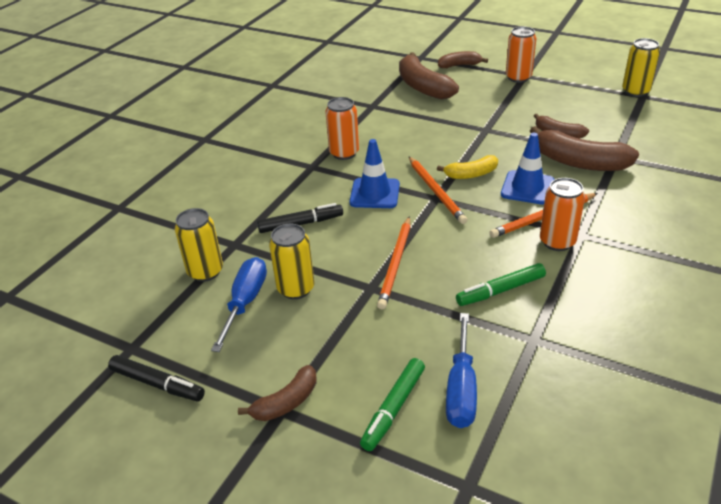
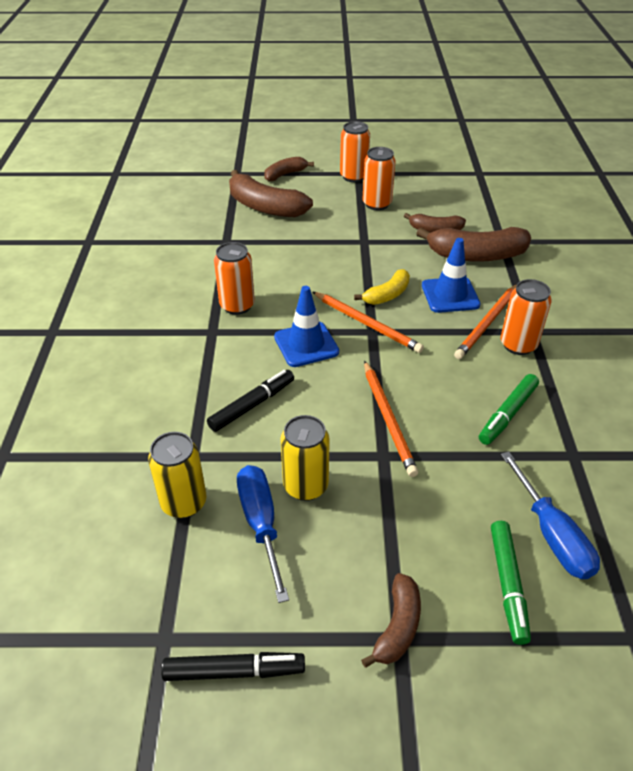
camera: 30 degrees left, 5 degrees up
(521, 103) = (377, 204): none -> orange can
(635, 91) = (470, 169): yellow can -> none

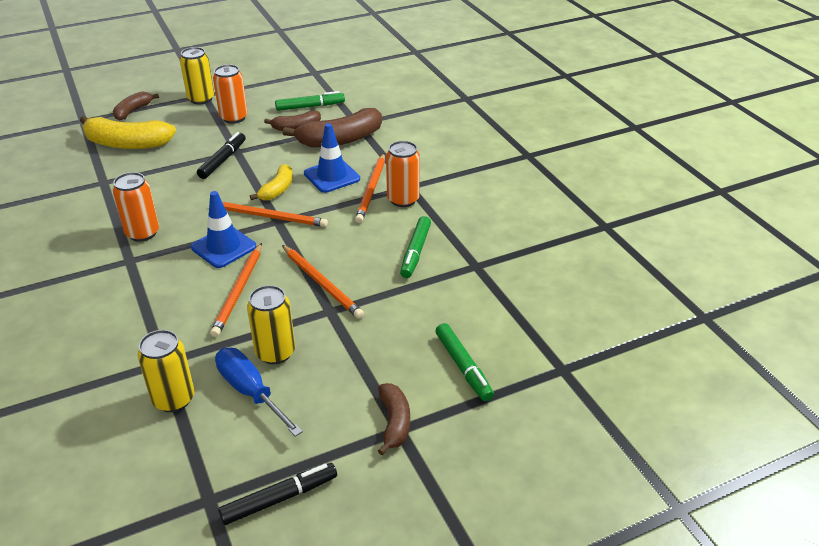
camera: 25 degrees left, 5 degrees down
(252, 405) = (197, 308): black marker -> black marker (222, 160)
(265, 207) = (127, 144): brown banana -> yellow banana
(299, 400) = (239, 291): none -> orange pencil
(353, 176) = (201, 99): orange can -> yellow can
(459, 210) = (310, 106): none -> green marker
(551, 534) = (481, 324): blue screwdriver -> none

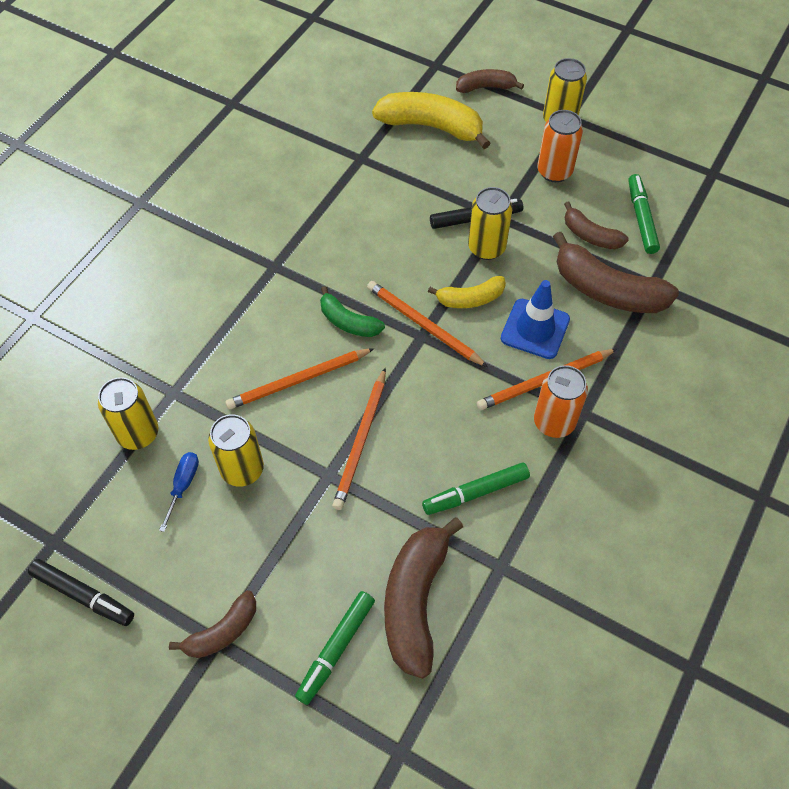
camera: 55 degrees right, 20 degrees up
(127, 144) = (431, 127): yellow banana -> yellow banana turned 135 degrees clockwise
(142, 233) = (317, 245): orange can -> none
(223, 247) = (348, 322): blue traffic cone -> green banana
(250, 166) = (486, 248): none -> yellow can
(251, 392) = (183, 486): blue screwdriver -> blue screwdriver, size x0.60
(270, 217) = (423, 325): orange pencil -> orange pencil turned 150 degrees clockwise
(310, 106) = (641, 218): green marker -> green marker turned 135 degrees counterclockwise
(464, 313) = (415, 601): none -> brown banana

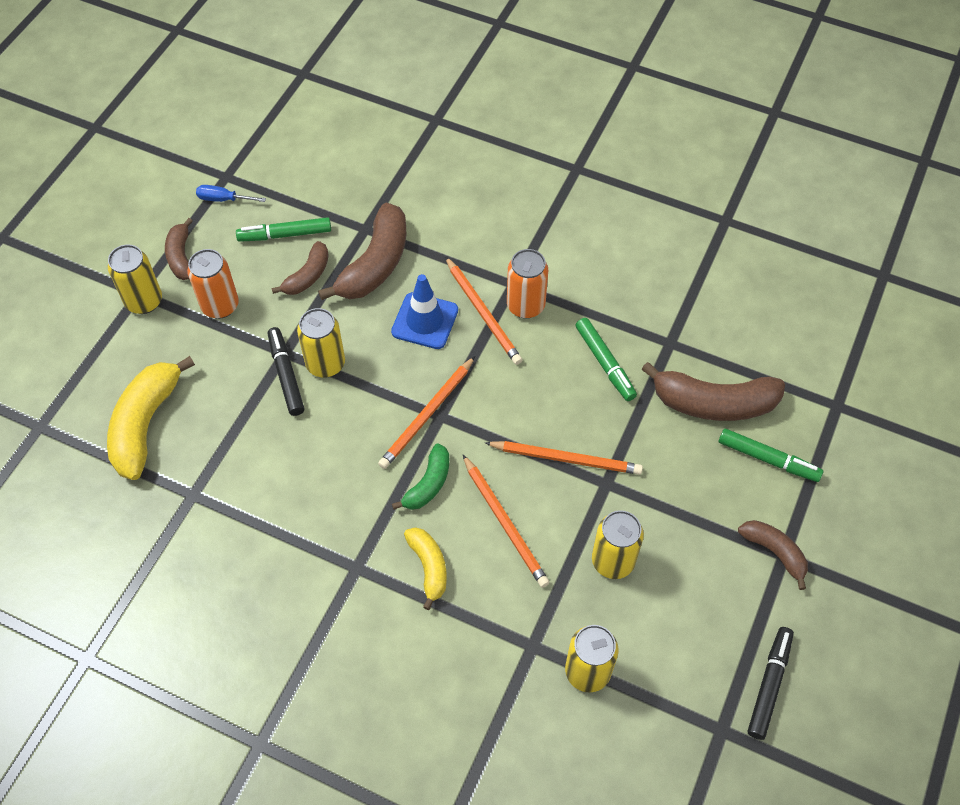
camera: 95 degrees left, 0 degrees up
(183, 486) = (639, 614): blue screwdriver -> blue screwdriver (224, 199)
(470, 299) = (392, 376): yellow banana -> yellow banana (429, 567)
(486, 87) = (85, 372): brown banana -> brown banana (181, 257)

